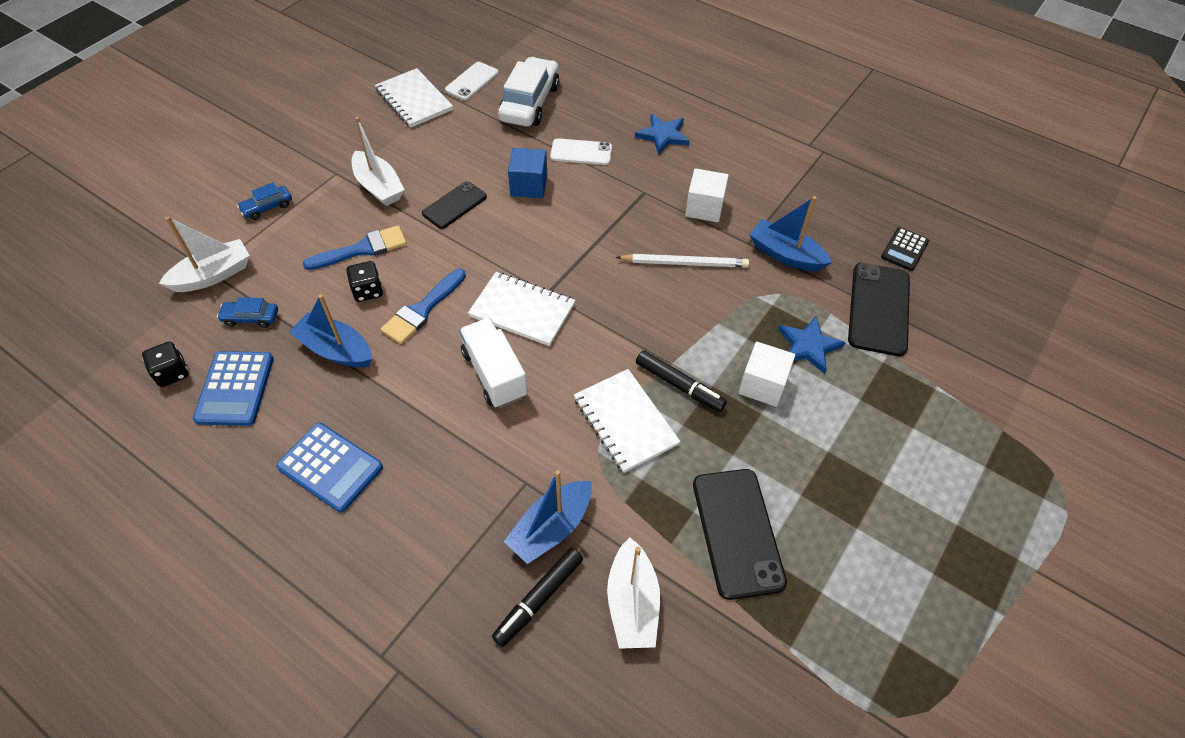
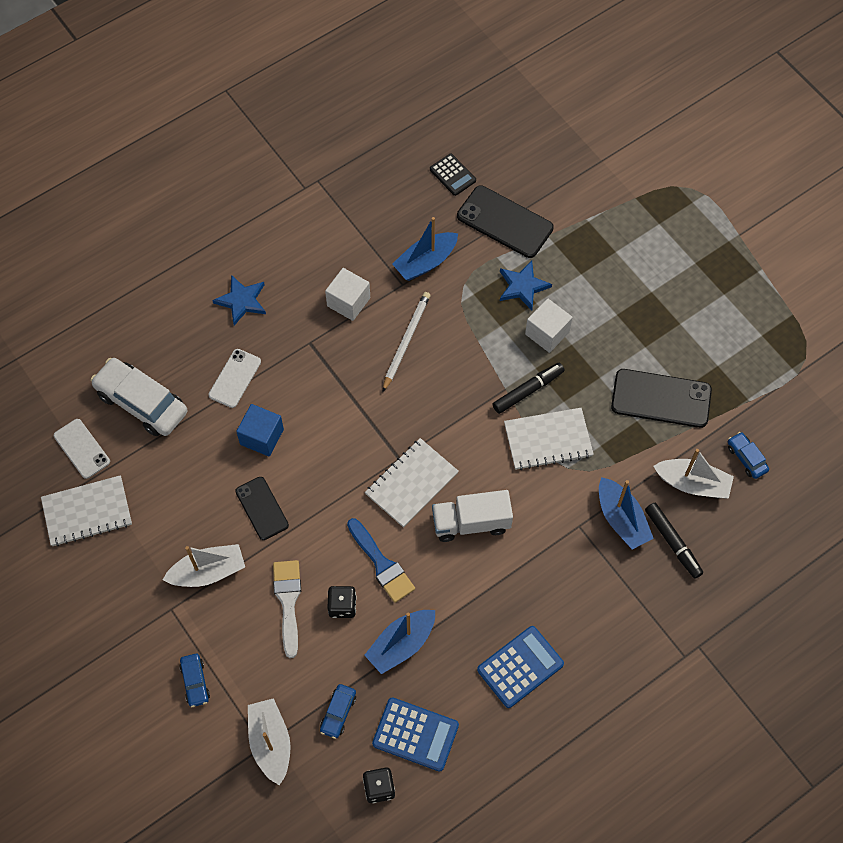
camera: 70 degrees left, 10 degrees up
(362, 249) = (288, 601): blue brush -> white brush
(699, 667) = (746, 458): none -> blue car

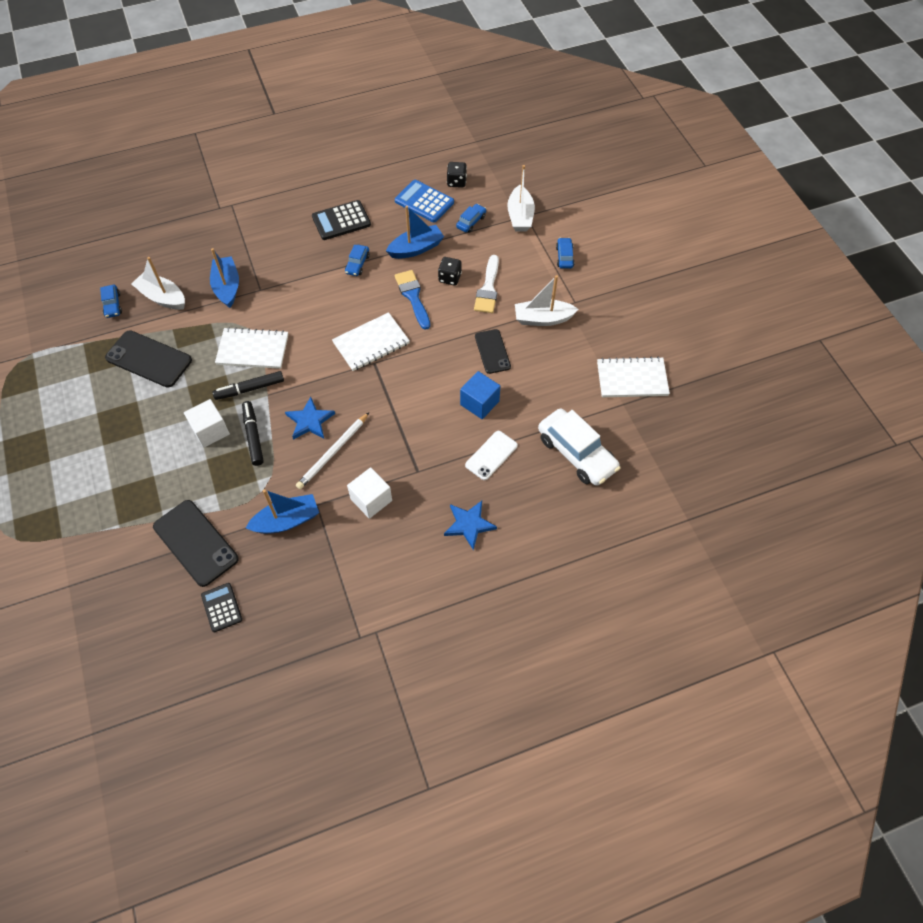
camera: 165 degrees left, 5 degrees down
(82, 448) = (632, 427): white phone -> none
(470, 597) = (357, 264): none -> blue car
(471, 522) = (337, 308): white truck -> none
(520, 667) = (341, 221): blue calculator -> black calculator
(522, 286) = (210, 476): blue star -> blue star (310, 421)
(672, 542) = (200, 266): black marker -> black marker (253, 436)

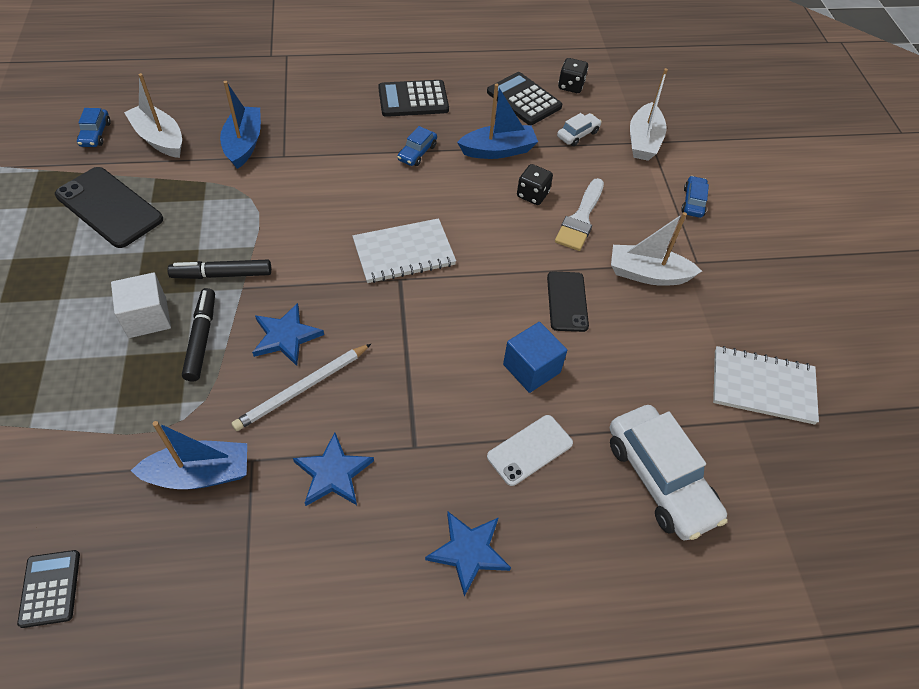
camera: 10 degrees right, 5 degrees down
(196, 542) = (58, 473): black phone -> none
(253, 350) = (245, 226): white notebook -> none
(371, 500) = (333, 473): white cube -> blue star
(413, 296) = (477, 207): blue brush -> none
(424, 202) = (524, 99): blue calculator -> black calculator
(471, 222) = (578, 134): blue car -> white car

